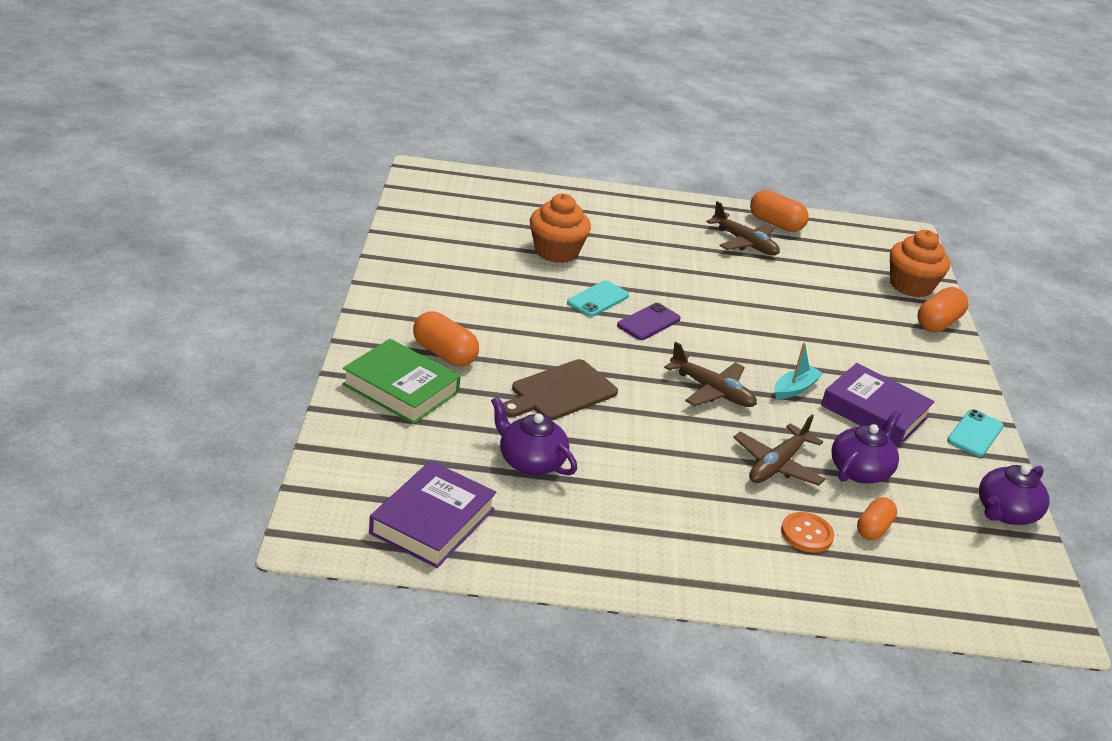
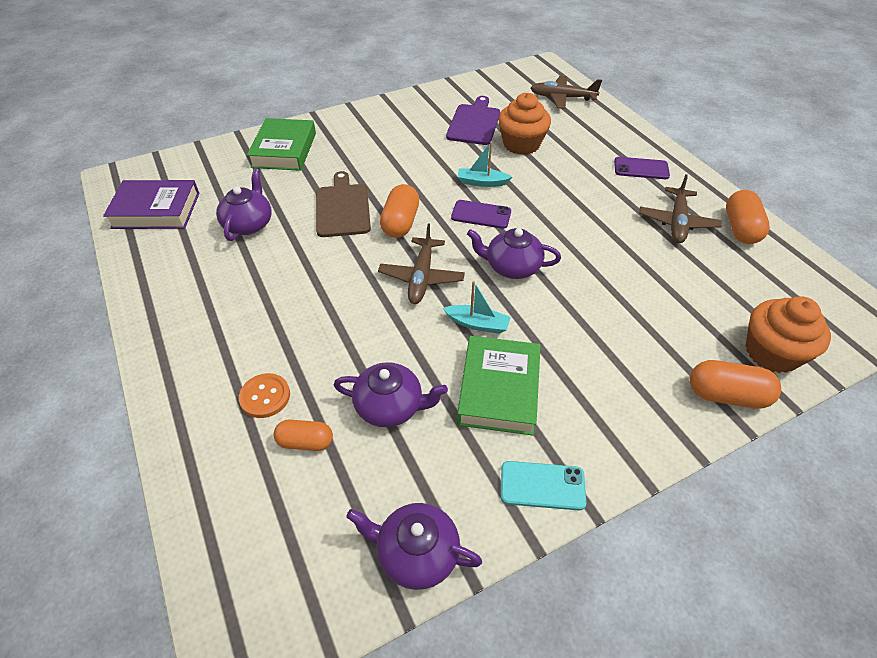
camera: 65 degrees right, 15 degrees up
(444, 354) = (338, 150): orange capsule -> orange capsule (400, 223)
(487, 257) = (474, 123): none -> purple cutting board
(560, 392) = (342, 208): brown cutting board -> brown cutting board turned 60 degrees clockwise
(598, 299) = (482, 182): turquoise phone -> turquoise boat
(658, 219) = (641, 169): none -> purple phone
(736, 341) = (511, 267): none -> purple teapot
(777, 465) = (350, 348): brown plane -> brown plane (562, 98)
(874, 411) = (499, 389): purple book -> green book

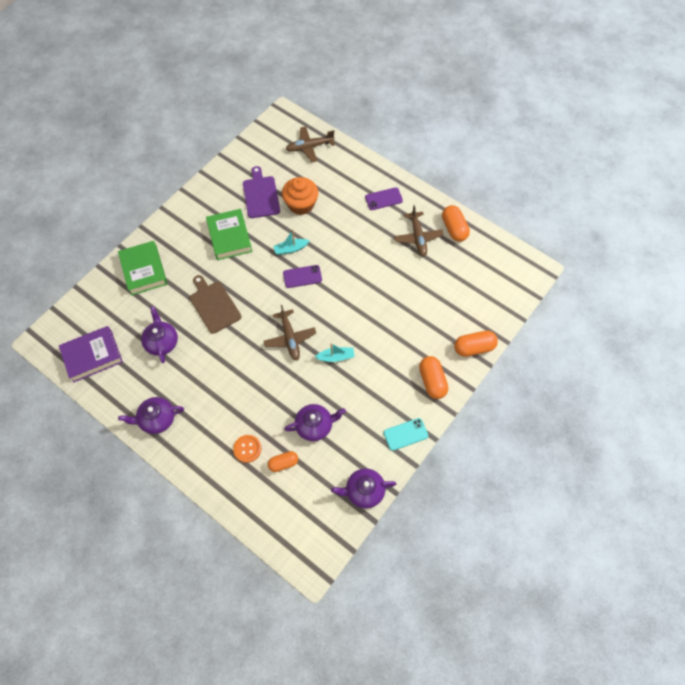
camera: 25 degrees left, 15 degrees up
(400, 223) = (257, 302): orange capsule -> orange capsule (432, 381)
(499, 389) = (364, 392): green book -> green book (230, 237)
(511, 267) = (337, 310): purple teapot -> purple teapot (157, 419)
(772, 352) = (489, 312): orange cupcake -> none

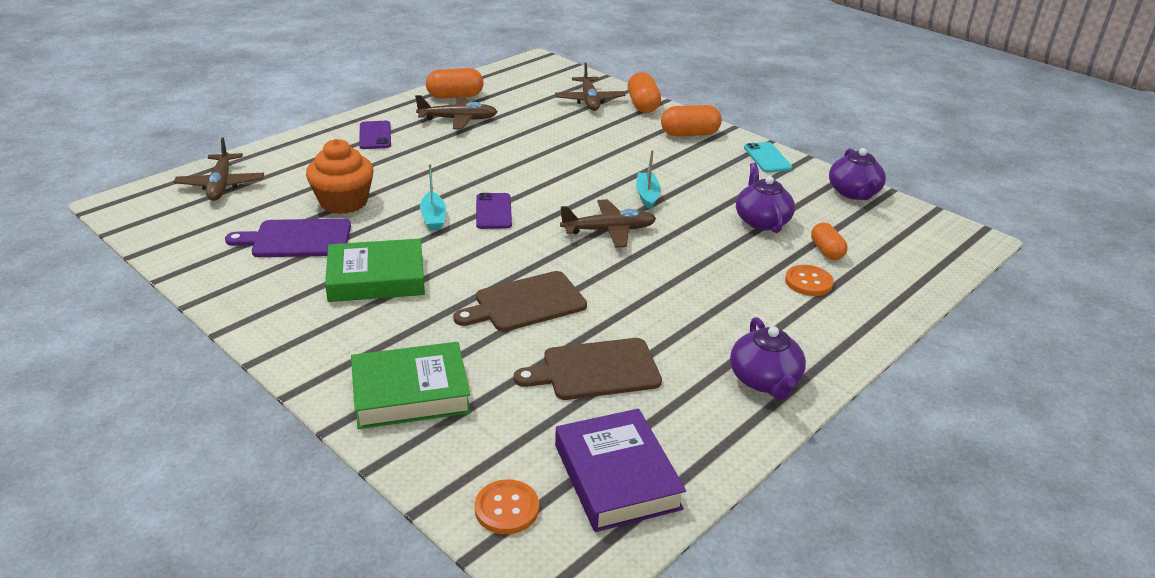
camera: 85 degrees left, 30 degrees down
(76, 317) = (507, 508): none -> orange button
(162, 342) = (595, 370): purple teapot -> brown cutting board
(471, 311) = (589, 100): none -> brown plane

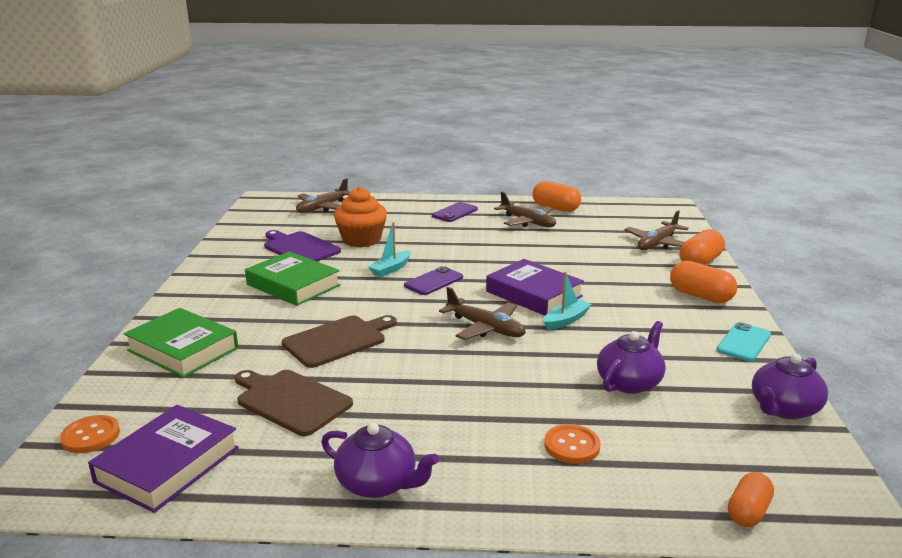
camera: 50 degrees right, 10 degrees down
(526, 303) = (338, 340): brown cutting board -> brown cutting board turned 120 degrees clockwise
(587, 184) = (534, 294): none -> purple book
(764, 380) = (378, 483): purple teapot -> purple teapot turned 105 degrees counterclockwise
(826, 251) = (644, 435): orange capsule -> orange capsule (748, 512)

